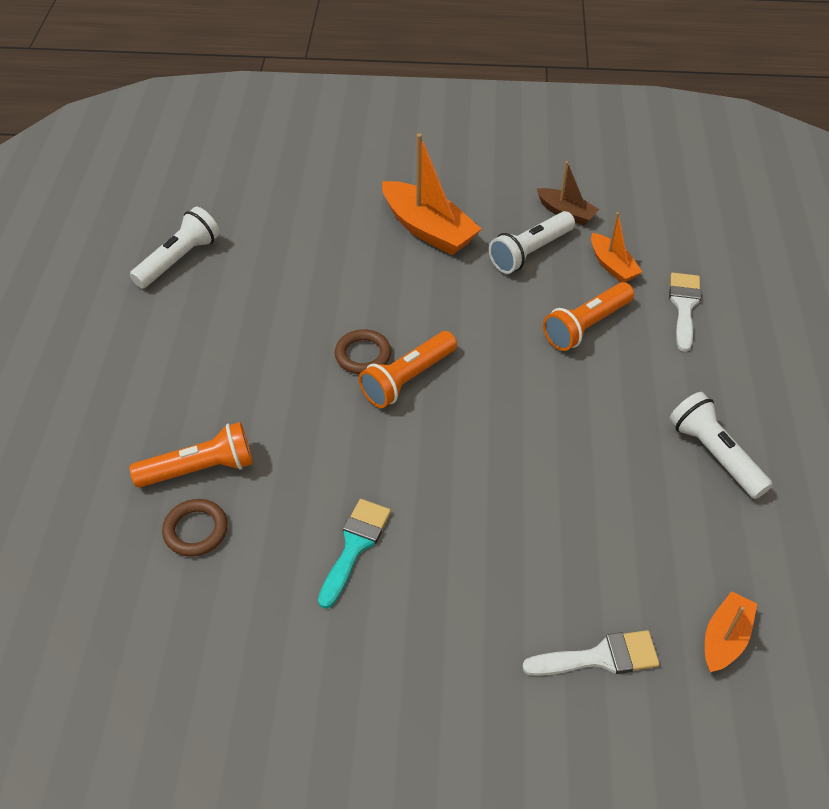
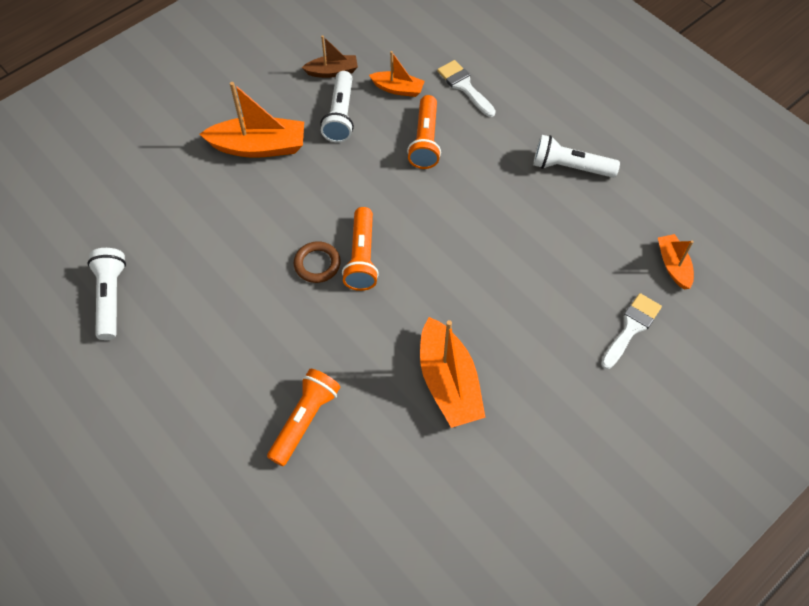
camera: 45 degrees left, 10 degrees up
(196, 530) = (349, 457): brown ring -> none
(355, 546) = (448, 382): turquoise brush -> orange boat

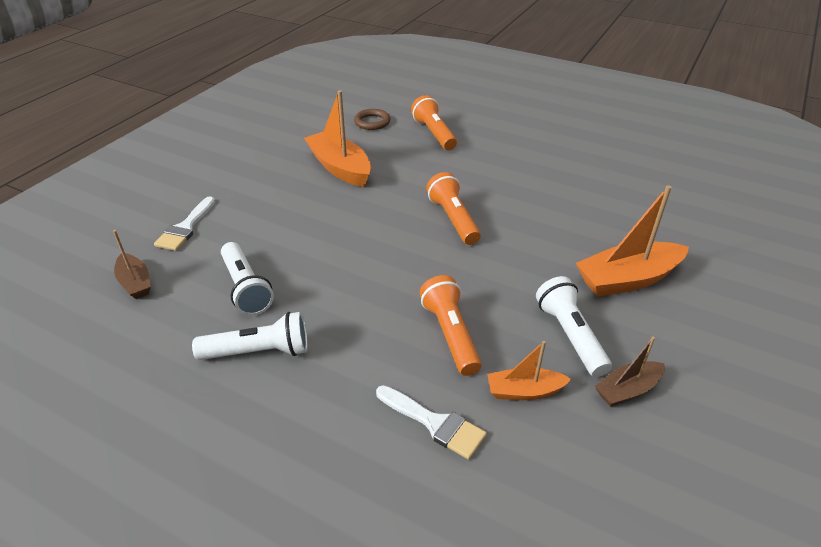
camera: 160 degrees right, 20 degrees down
(111, 297) = (628, 155): white flashlight -> white flashlight (246, 288)
(305, 420) = (434, 133): orange flashlight -> orange flashlight turned 150 degrees clockwise
(317, 264) = (489, 206): brown ring -> brown ring (372, 122)
(673, 265) = (135, 283): orange boat -> brown boat

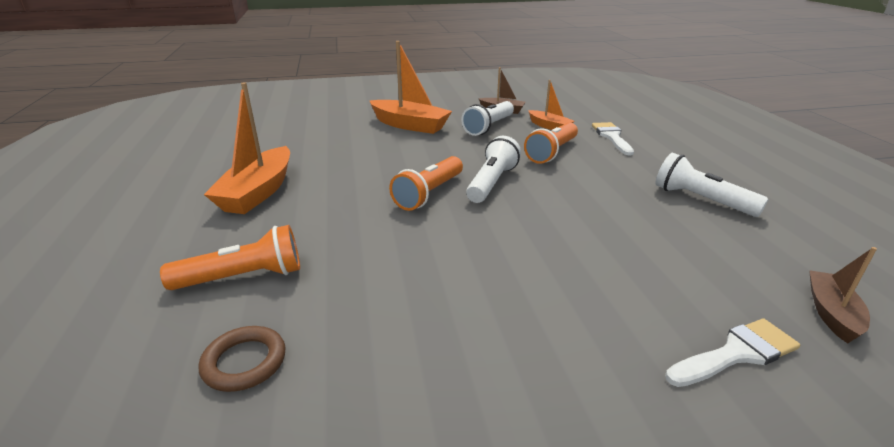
camera: 130 degrees left, 10 degrees down
(246, 288) = (686, 242): white flashlight -> white flashlight (492, 182)
(340, 168) = (428, 309): orange boat -> orange boat (258, 192)
(434, 133) = (243, 277): orange flashlight -> orange flashlight turned 135 degrees counterclockwise

